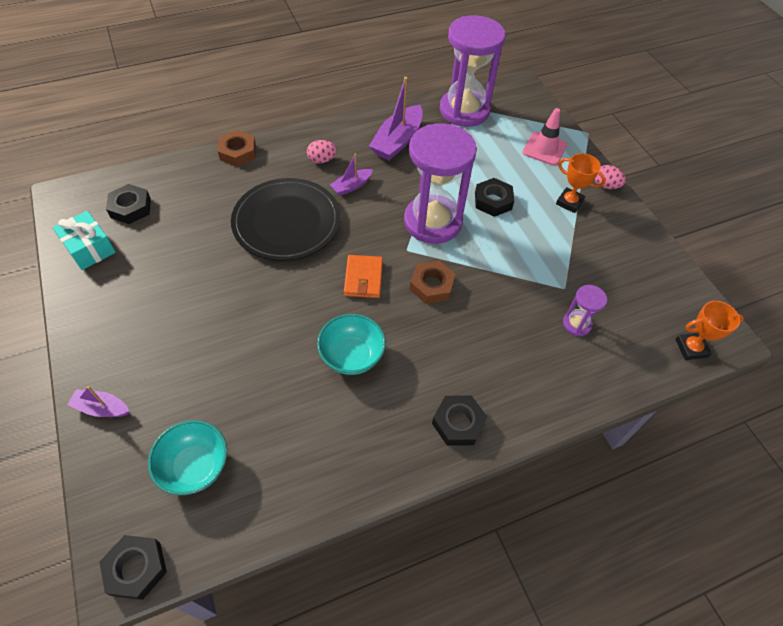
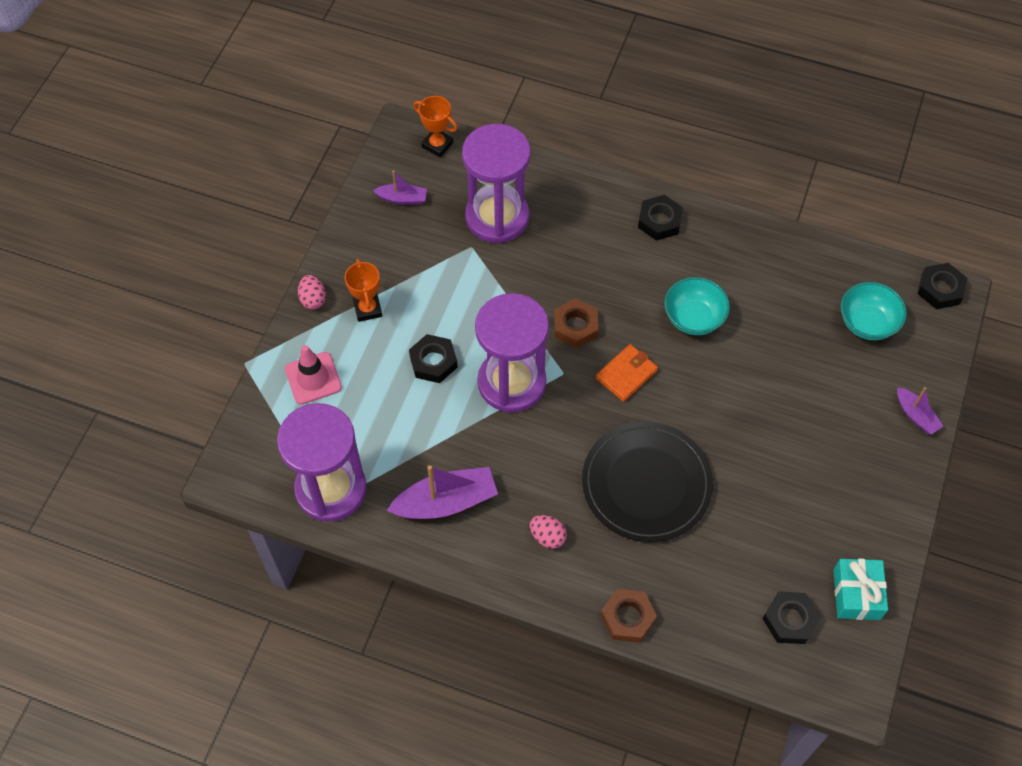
camera: 135 degrees left, 5 degrees up
(351, 186) = (548, 479): purple boat -> purple boat (402, 199)
(576, 324) = (497, 217): purple hourglass -> purple hourglass, size x2.27

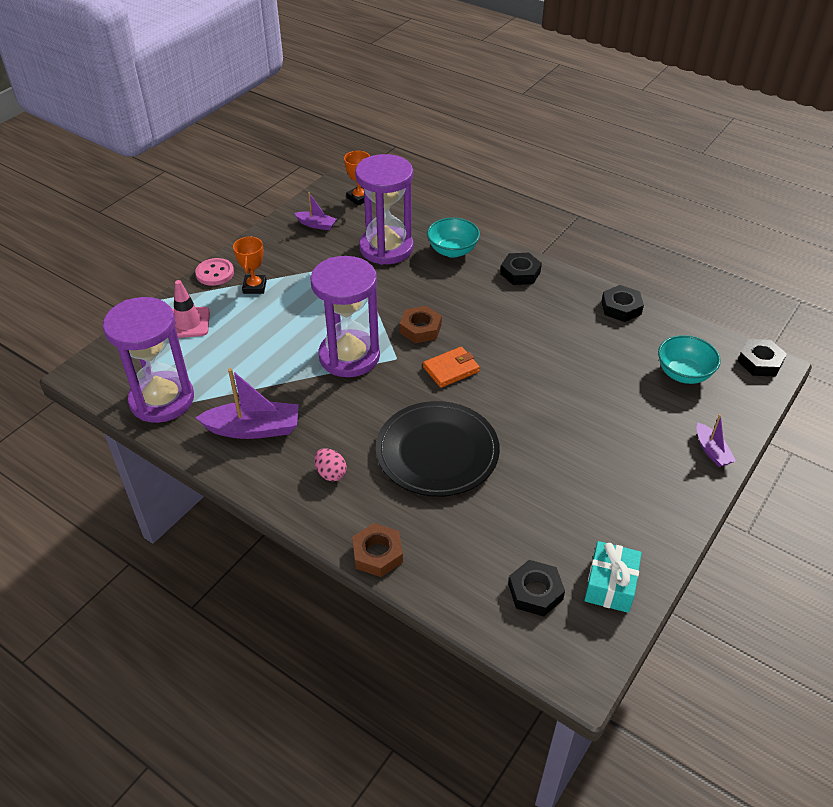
camera: 15 degrees right, 15 degrees down
(313, 299) = (215, 273): pink egg -> pink button
(433, 362) = (290, 330): black nut -> black nut (621, 307)
(693, 318) = (525, 342): turquoise bowl -> turquoise bowl (452, 251)

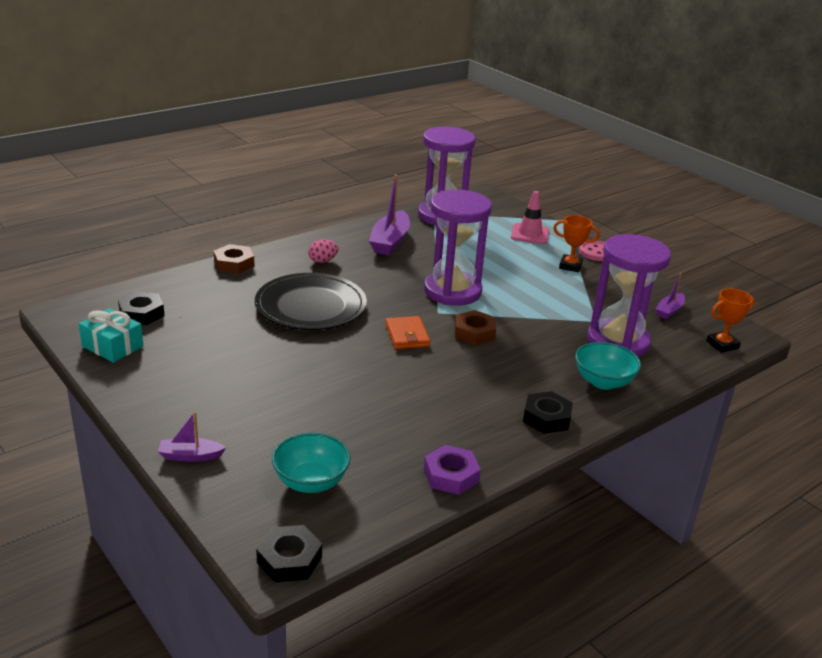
camera: 105 degrees right, 15 degrees down
(621, 307) = (451, 475): black nut -> purple nut

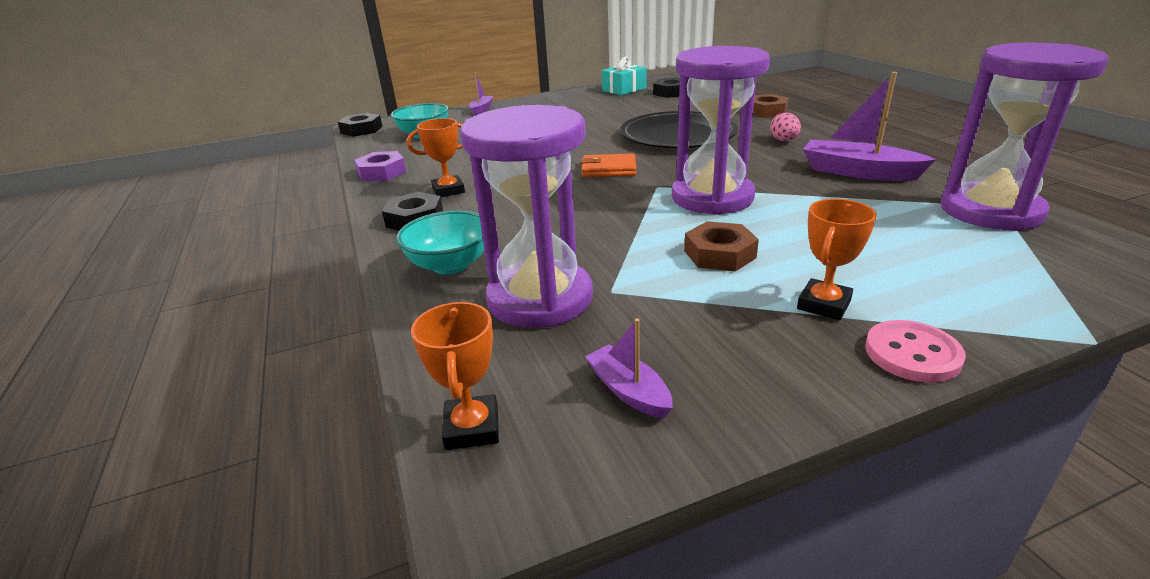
camera: 110 degrees right, 0 degrees up
(474, 333) = (603, 201): brown nut -> brown nut (719, 254)
(482, 414) = (448, 190): none -> orange trophy
(530, 234) = (965, 283): pink traffic cone -> none

